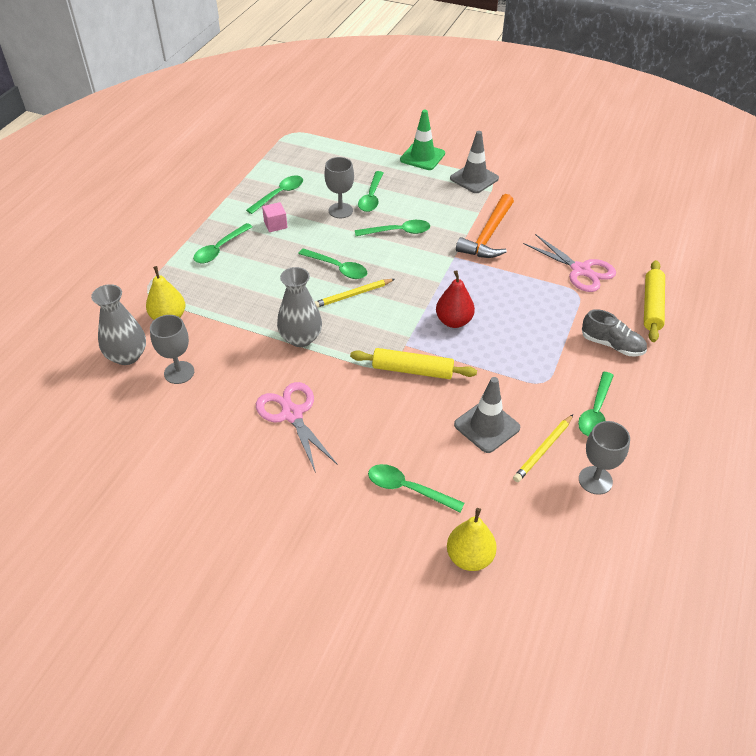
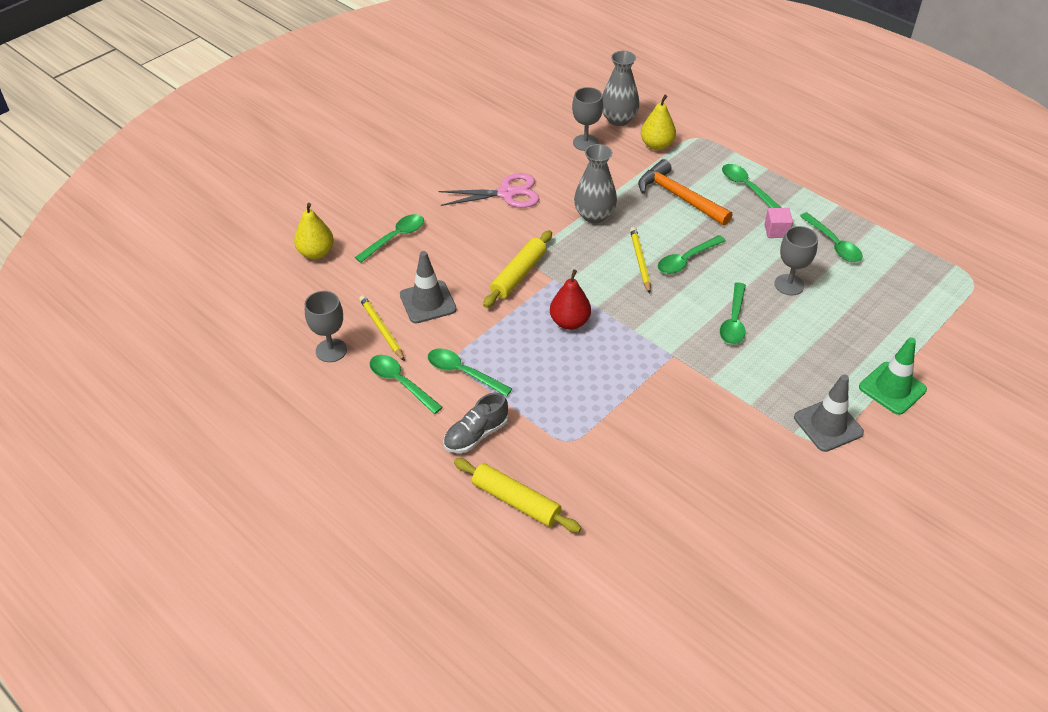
camera: 110 degrees right, 0 degrees up
(371, 197) = (809, 316): green spoon -> green spoon (463, 372)
(488, 235) = (701, 398): orange hammer -> orange hammer (679, 197)
(581, 270) = (605, 460): pink scissors -> none

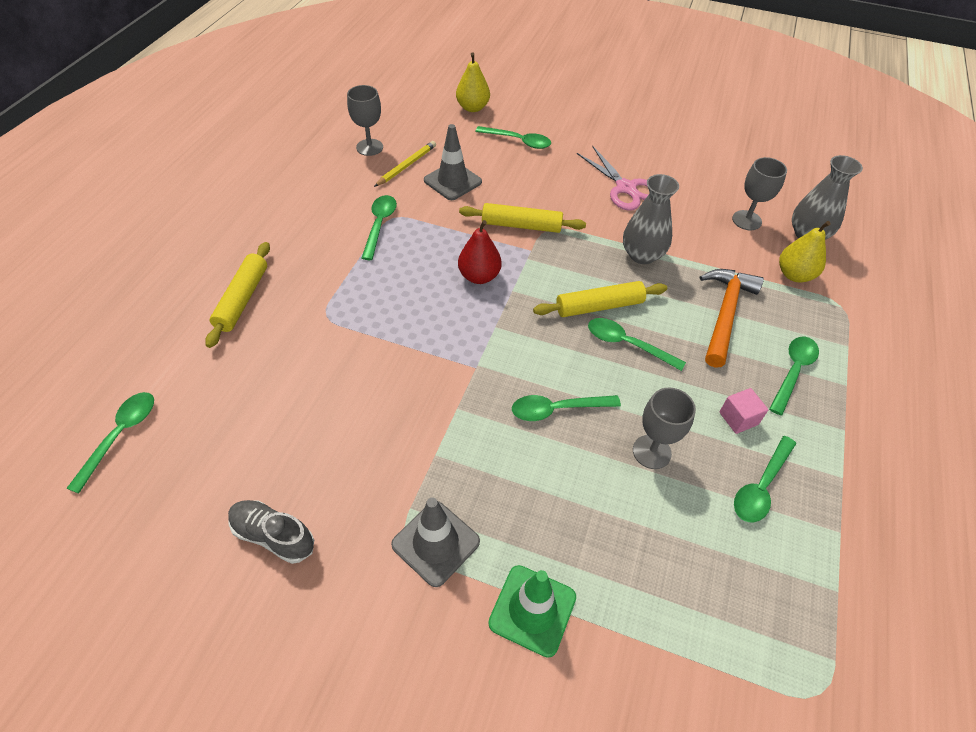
camera: 65 degrees right, 5 degrees up
(400, 383) = (351, 193): green spoon -> green spoon (120, 436)
(476, 435) = (310, 253): grey shoe -> grey shoe (273, 536)
(640, 261) = (599, 306): yellow pencil -> yellow rolling pin

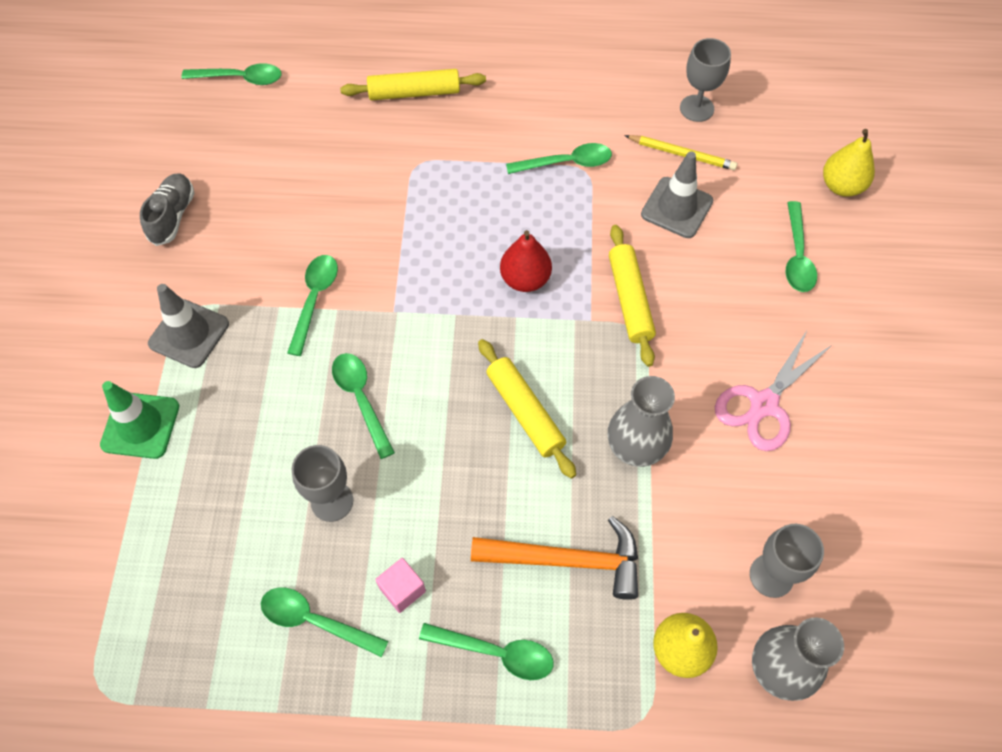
camera: 75 degrees right, 10 degrees up
(627, 344) = (475, 453): green spoon -> green spoon (314, 299)

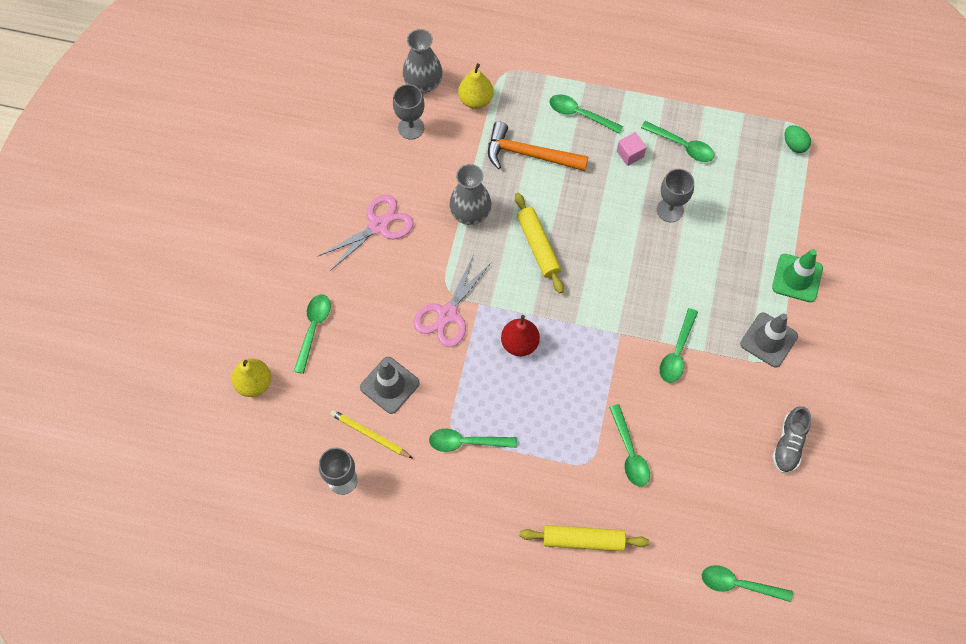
camera: 170 degrees left, 5 degrees up
(121, 657) = (794, 145): none -> green egg
(361, 399) = (647, 272): green spoon -> green spoon (629, 452)
(629, 300) = (447, 314): yellow rolling pin -> pink scissors

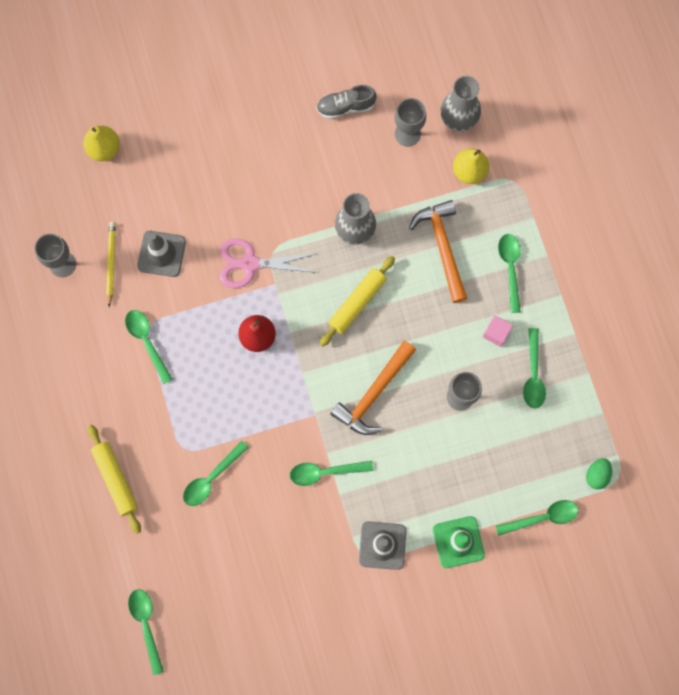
camera: 60 degrees right, 10 degrees up
(313, 329) = (176, 166): green spoon -> green spoon (542, 517)
(379, 226) = (298, 162): pink scissors -> none
(628, 275) = (374, 393): none -> orange hammer
(788, 444) = (293, 609): grey shoe -> grey shoe (345, 107)

